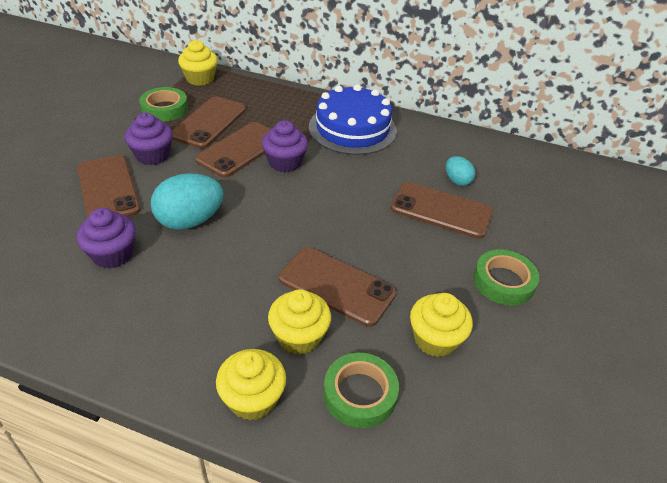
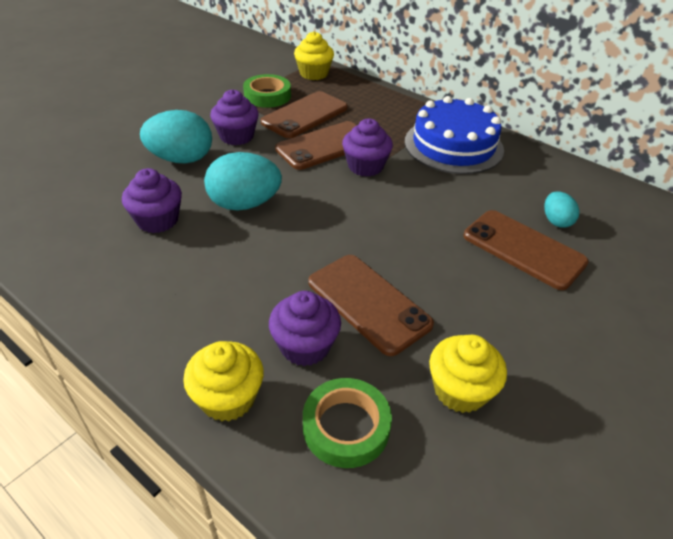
camera: 20 degrees right, 0 degrees up
(108, 189) = (181, 159): brown phone -> turquoise egg
(299, 336) = (305, 346): yellow cupcake -> purple cupcake
(503, 281) = (572, 346): green tape -> none

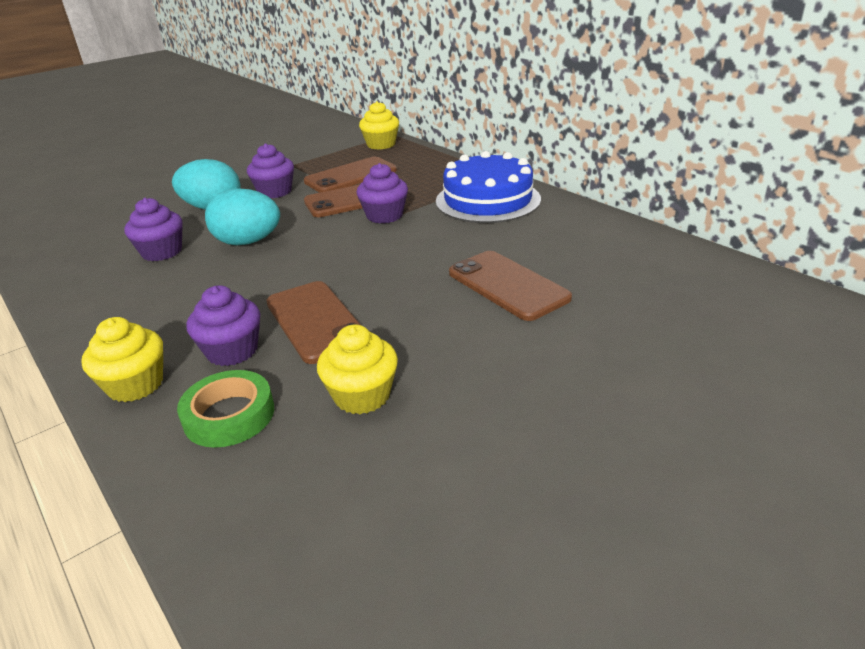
camera: 15 degrees right, 10 degrees down
(267, 96) = (324, 161): green tape -> none
(556, 221) = (560, 263): turquoise egg -> none

